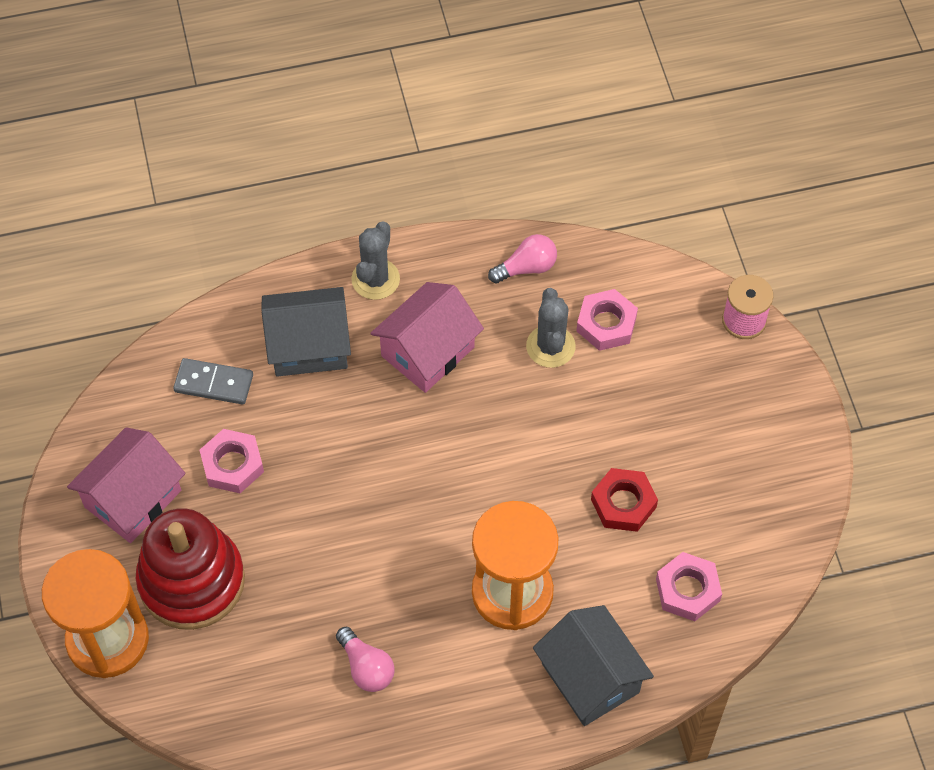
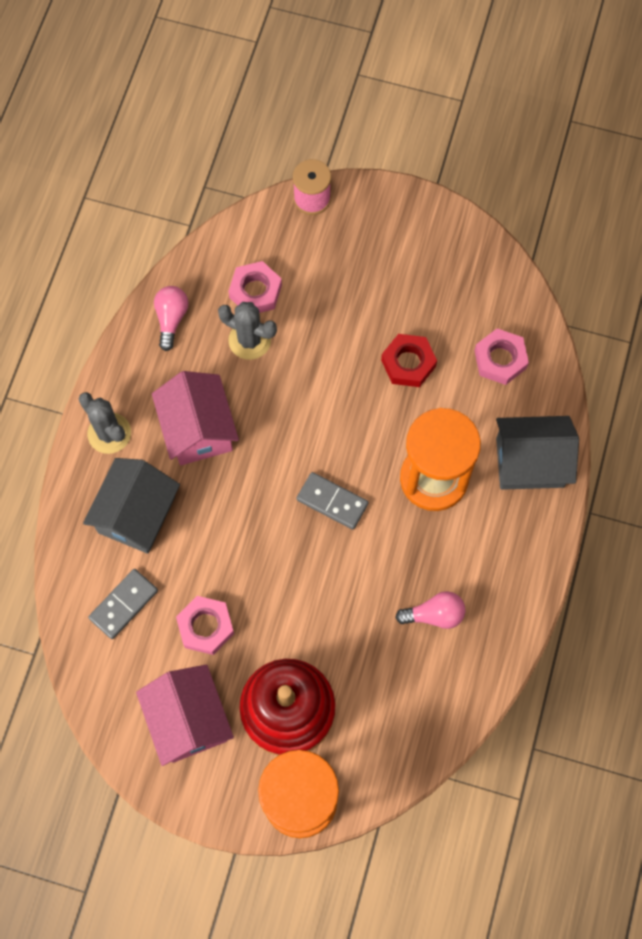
camera: 60 degrees left, 10 degrees up
(428, 510) = (332, 502): none -> grey domino

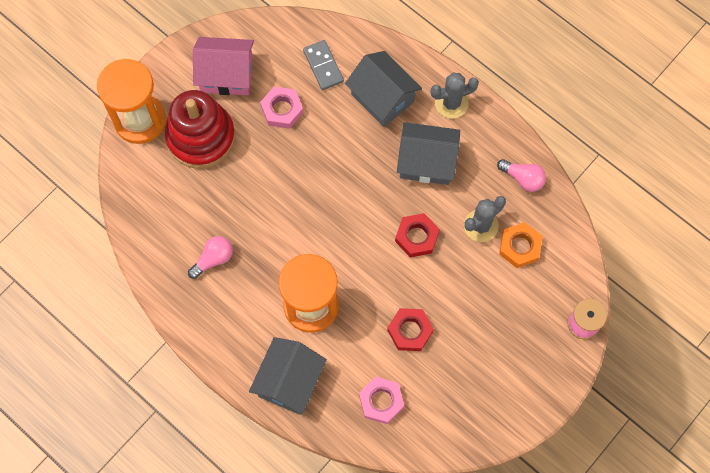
camera: 115 degrees right, 0 degrees up
(198, 429) = (426, 162): pink house -> grey house
(255, 291) = (519, 247): pink nut -> orange nut
(296, 401) = (416, 237): none -> red nut
(332, 502) = (328, 228): grey domino -> none
(434, 614) = (213, 259): pink light bulb -> pink light bulb turned 150 degrees counterclockwise

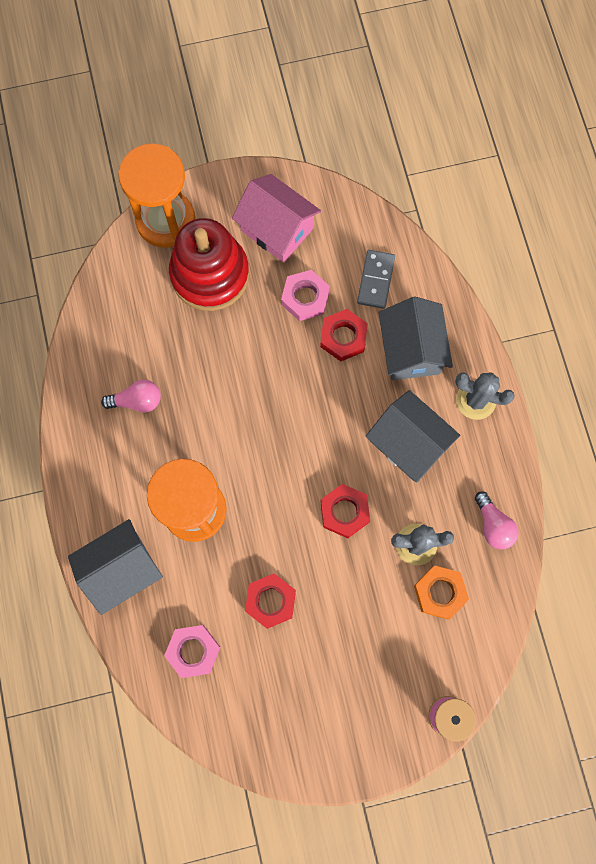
camera: 35 degrees right, 5 degrees up
(329, 120) = (343, 337): none -> red nut

